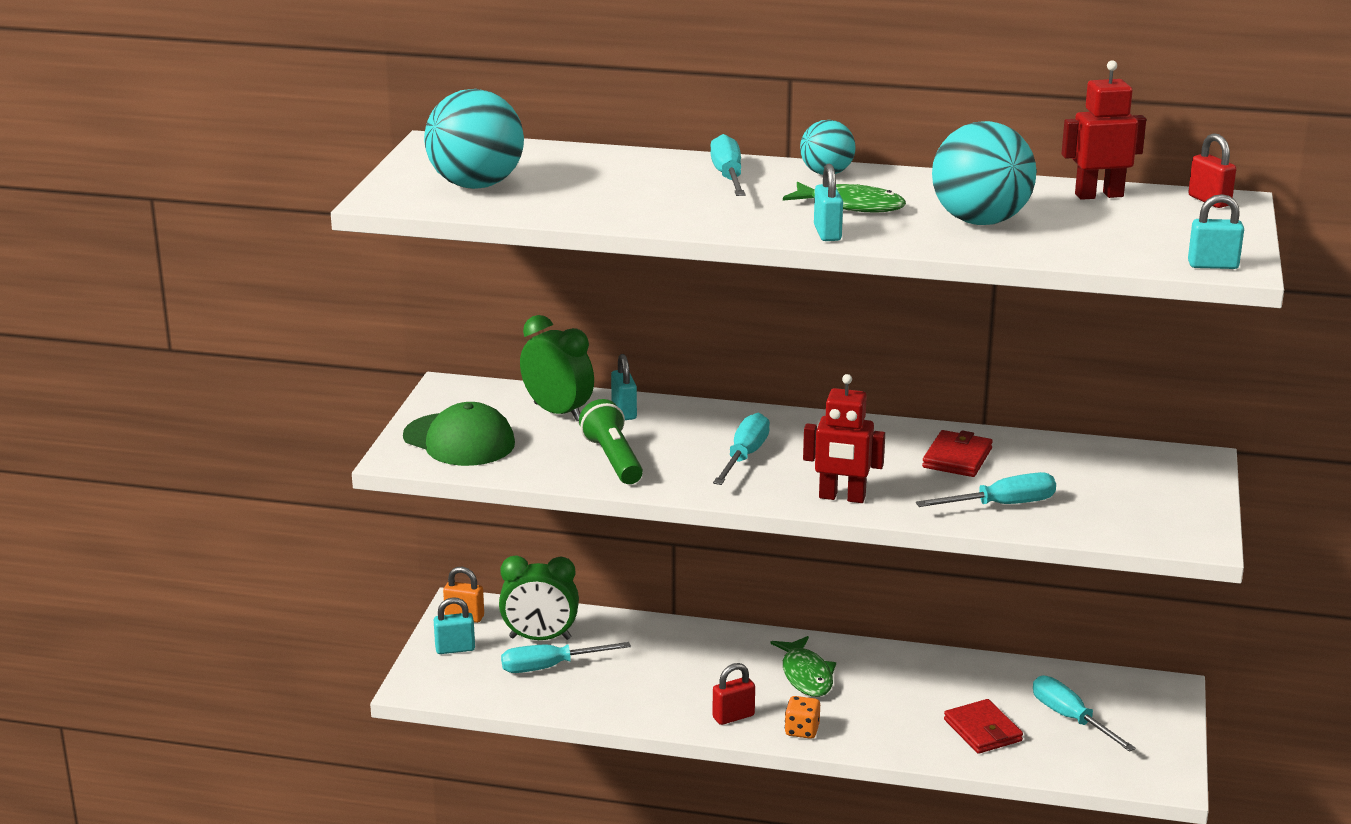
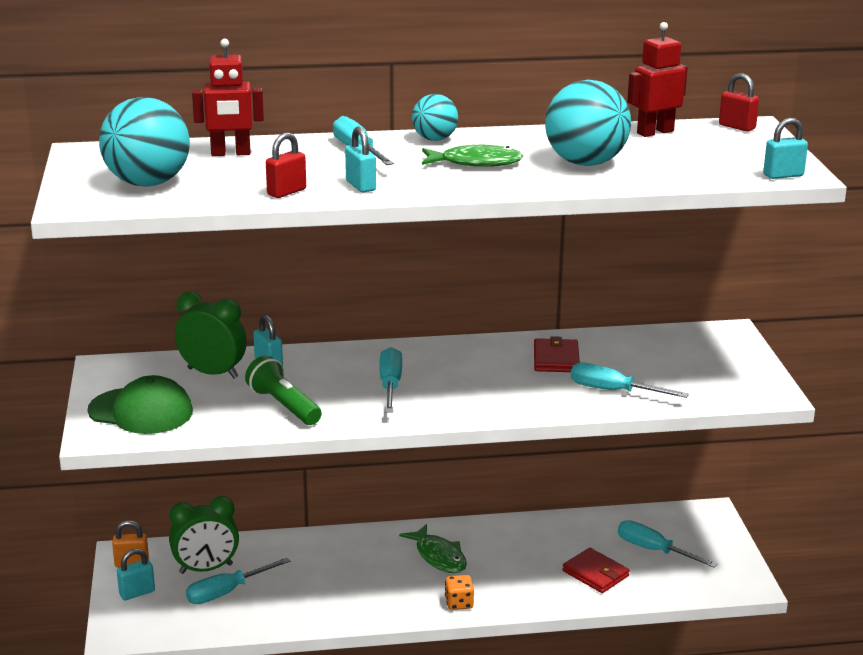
camera: 20 degrees left, 0 degrees up
(733, 716) = (399, 603): red padlock -> red padlock (286, 192)
(827, 233) = (476, 187): turquoise padlock -> turquoise padlock (360, 186)
(842, 497) = (488, 406): red robot -> red robot (230, 153)
(1002, 505) = (613, 391): turquoise screwdriver -> turquoise screwdriver turned 120 degrees counterclockwise

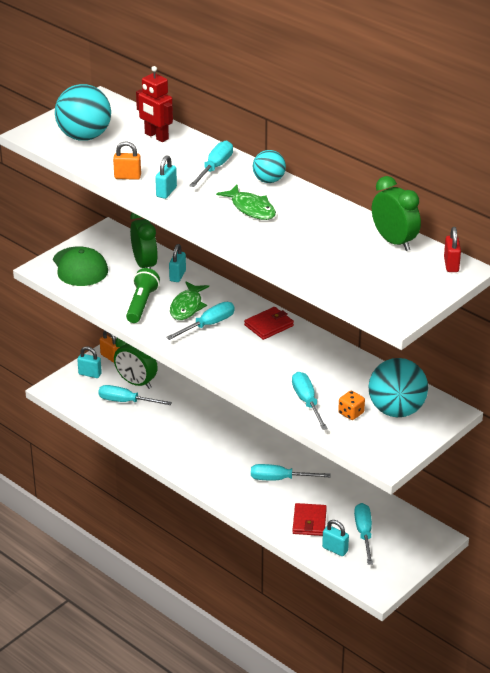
camera: 50 degrees right, 10 degrees up
(286, 192) = (127, 177): red padlock -> orange padlock
(439, 556) = (249, 454): green fish -> green fish (187, 306)
(459, 603) = (216, 485): orange dice -> orange dice (351, 413)
(504, 557) = (280, 479): none -> turquoise screwdriver
(556, 359) = (317, 364): red wallet -> red wallet (269, 325)
(585, 163) = (304, 241): turquoise ball -> turquoise ball (396, 410)
(655, 132) = (394, 241): red robot -> green clock
(783, 175) = (385, 311): turquoise padlock -> turquoise padlock (335, 549)

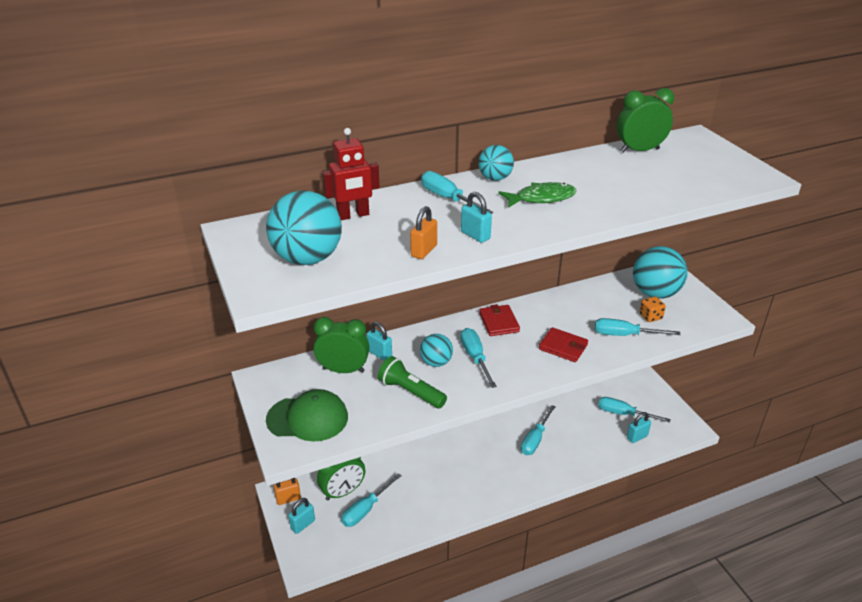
camera: 65 degrees left, 0 degrees up
(187, 306) = (436, 362): green fish -> turquoise ball
(309, 522) = (597, 440): red wallet -> red wallet (563, 347)
(451, 265) = (688, 138): red padlock -> none

